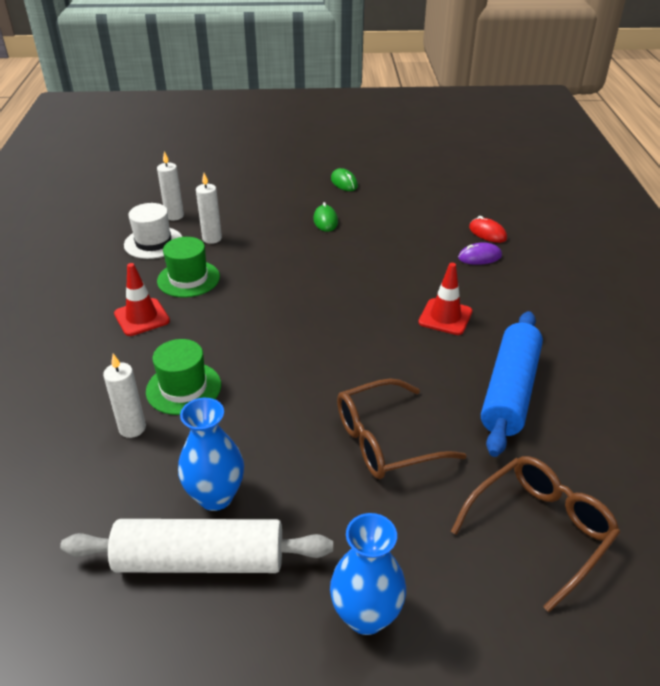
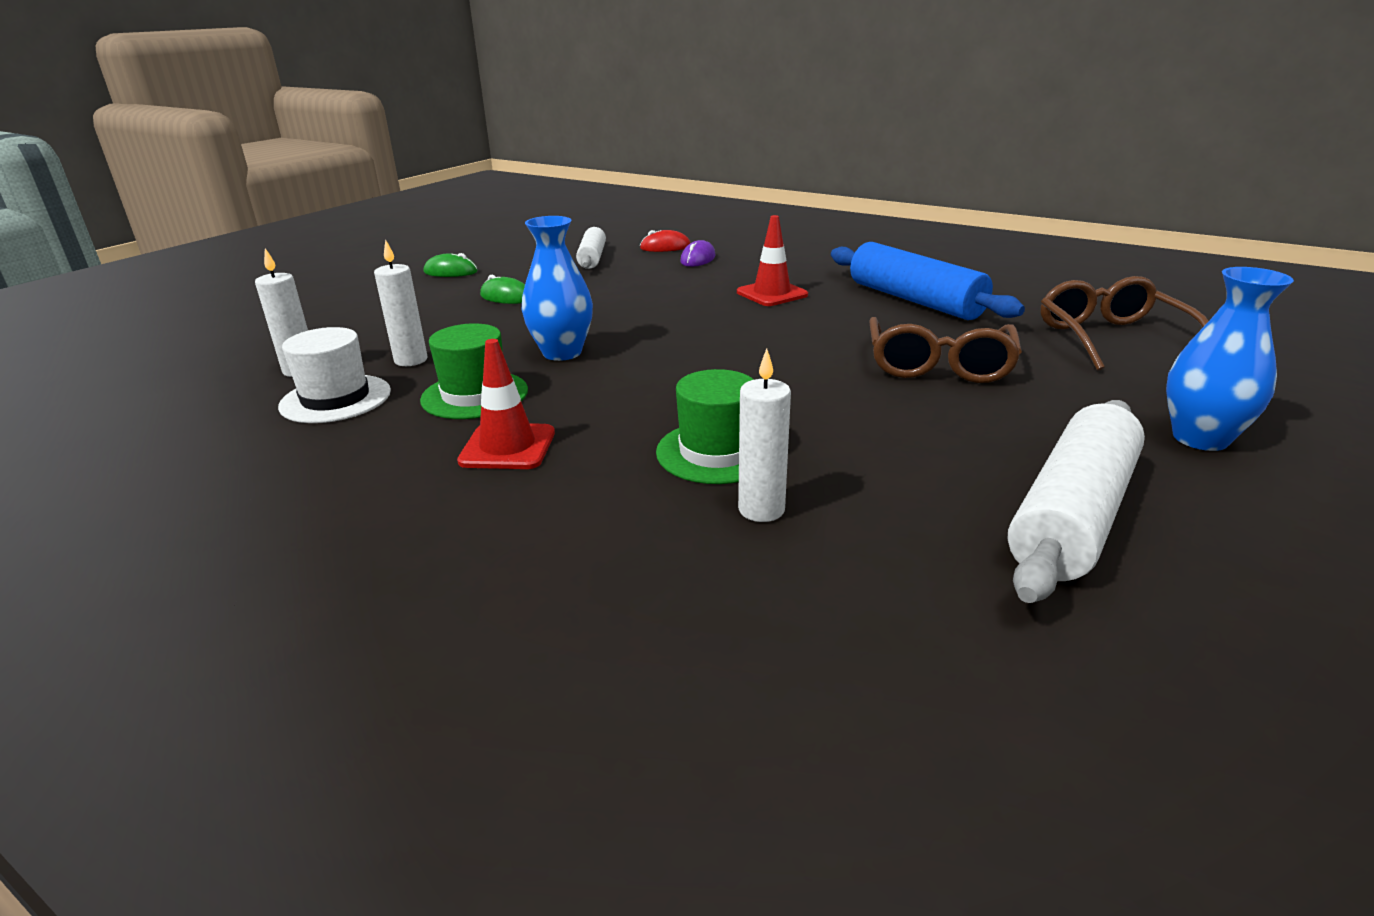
camera: 55 degrees left, 10 degrees down
(215, 496) = (958, 478): blue vase -> blue vase (562, 353)
(428, 216) = (592, 258): none -> white rolling pin

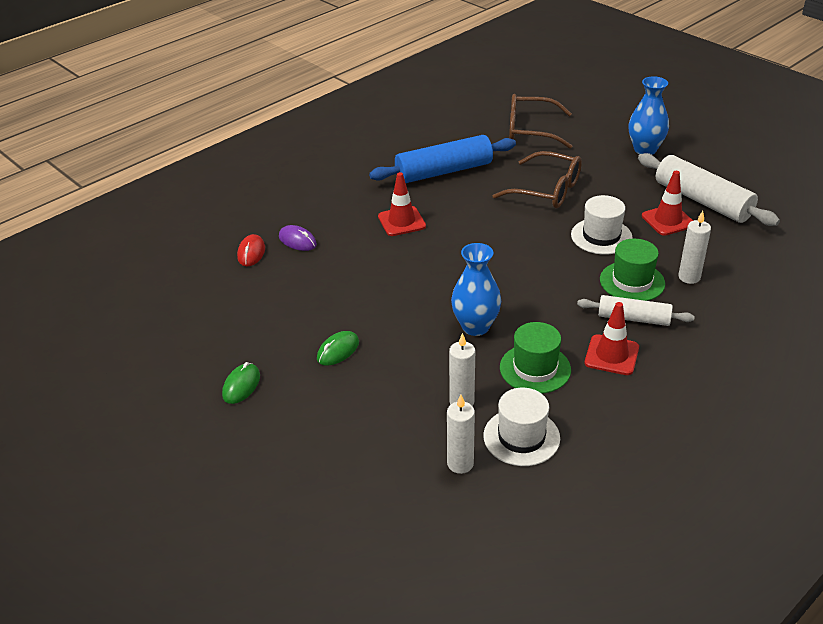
camera: 75 degrees left, 10 degrees up
(592, 258) = (256, 296): white rolling pin -> white rolling pin (633, 318)
(838, 417) = (601, 236): none -> white hat
(950, 477) = (668, 220): none -> red traffic cone

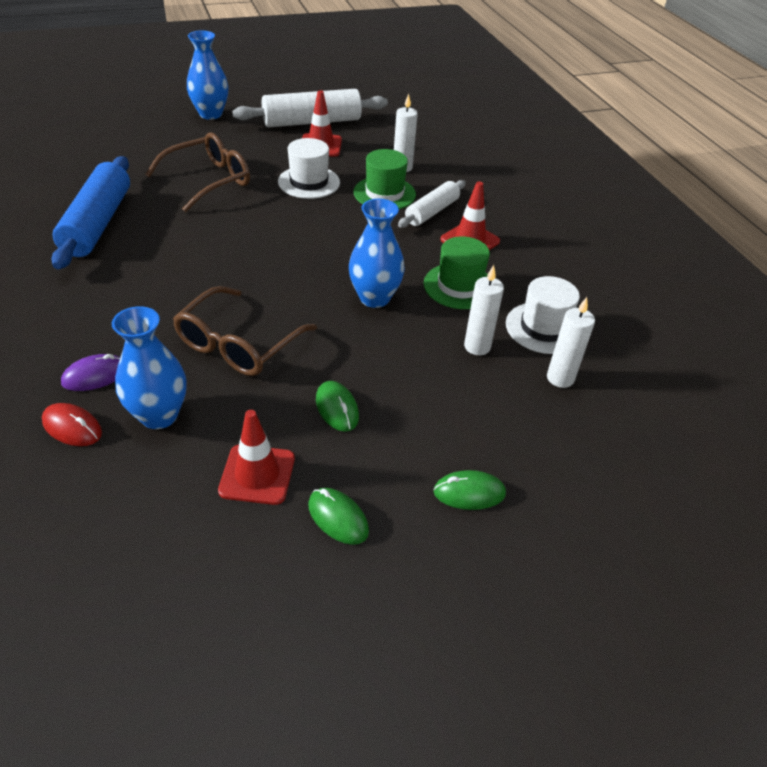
camera: 70 degrees left, 5 degrees up
(281, 279) = (159, 415): none -> blue vase
(297, 442) = (469, 493): none -> green mouse
(401, 221) = (153, 283): red traffic cone -> red traffic cone (257, 474)
(530, 130) = (99, 150): brown glasses -> brown glasses (238, 344)

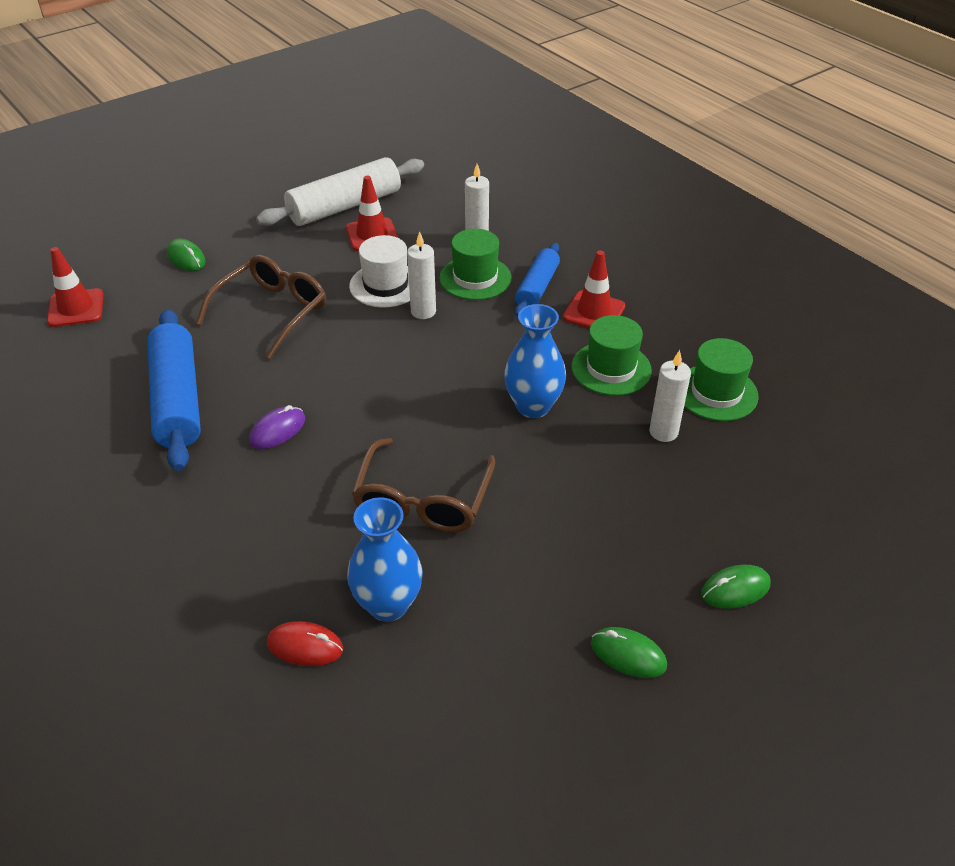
camera: 15 degrees left, 0 degrees up
(95, 376) = (292, 581): purple mouse -> purple mouse (277, 430)
(210, 114) = (221, 224): blue vase -> none
(257, 474) = (525, 636): red traffic cone -> red traffic cone (76, 308)
(337, 408) = (563, 541): green mouse -> green mouse (186, 258)
(432, 212) = (537, 288): white rolling pin -> blue rolling pin
(543, 328) = (716, 392): white hat -> green hat
(560, 378) = (758, 443): white candle -> white candle (423, 312)

